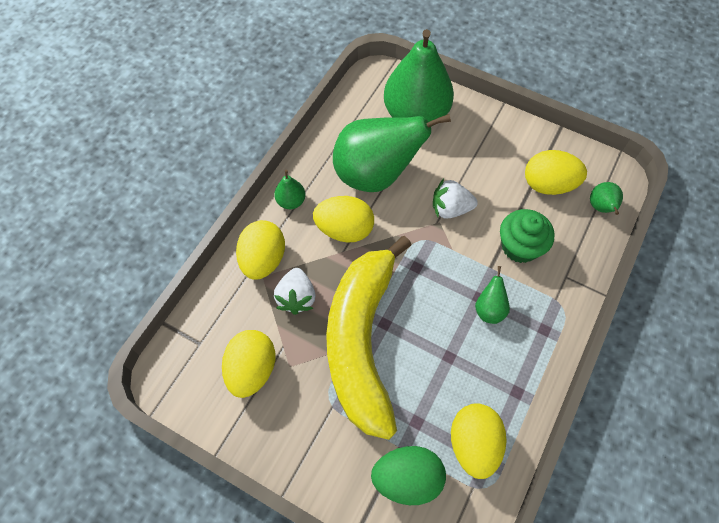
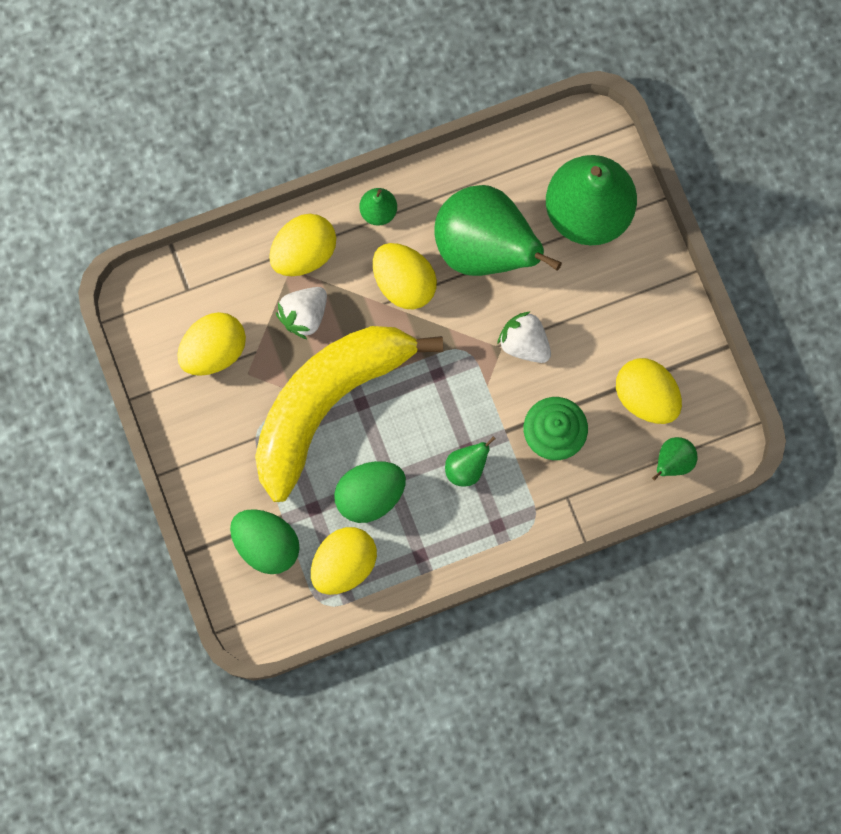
camera: 40 degrees right, 15 degrees up
(446, 379) = (370, 495): none -> green egg

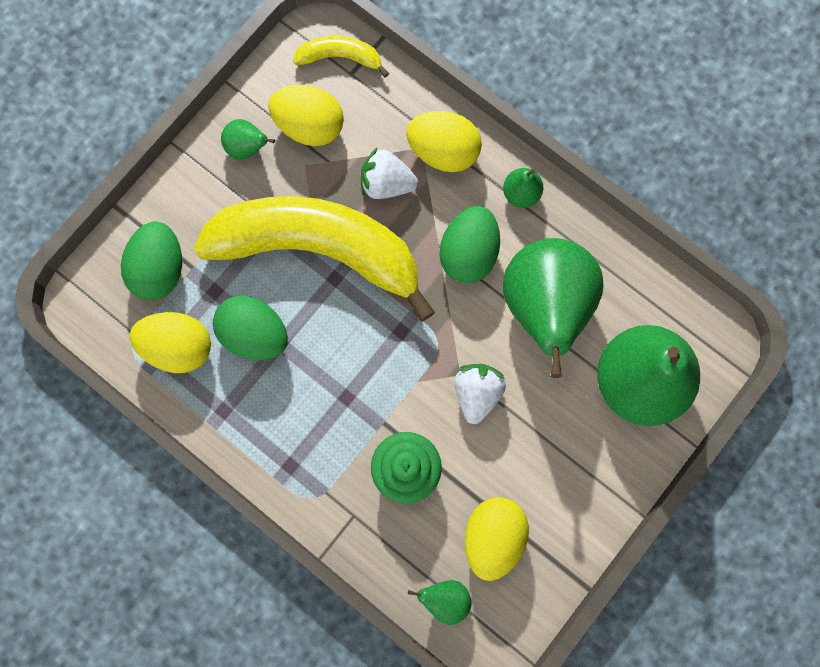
camera: 60 degrees right, 0 degrees up
(168, 290) = (340, 57): none -> yellow banana
(404, 283) = (468, 253): yellow egg -> green egg
(466, 467) = (329, 406): green pear -> green pear (247, 147)

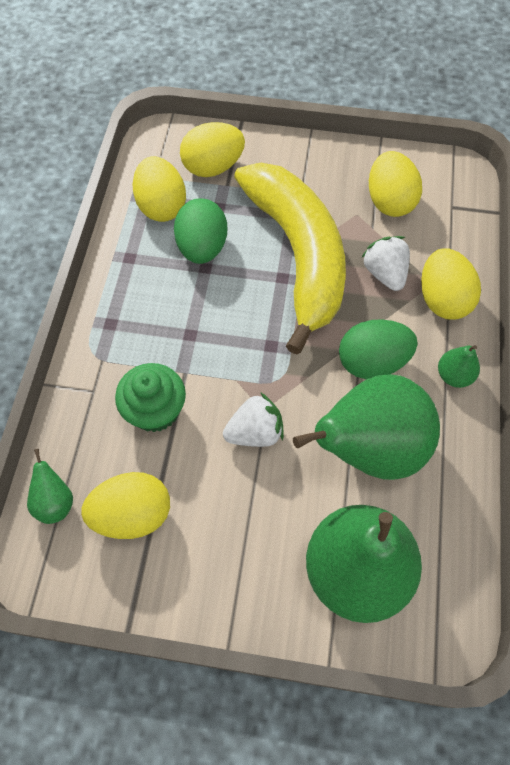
camera: 60 degrees right, 15 degrees down
(160, 269) = (213, 167): green egg -> yellow egg
(247, 147) = (342, 173): green pear -> none
(340, 57) = (458, 194): yellow banana -> none

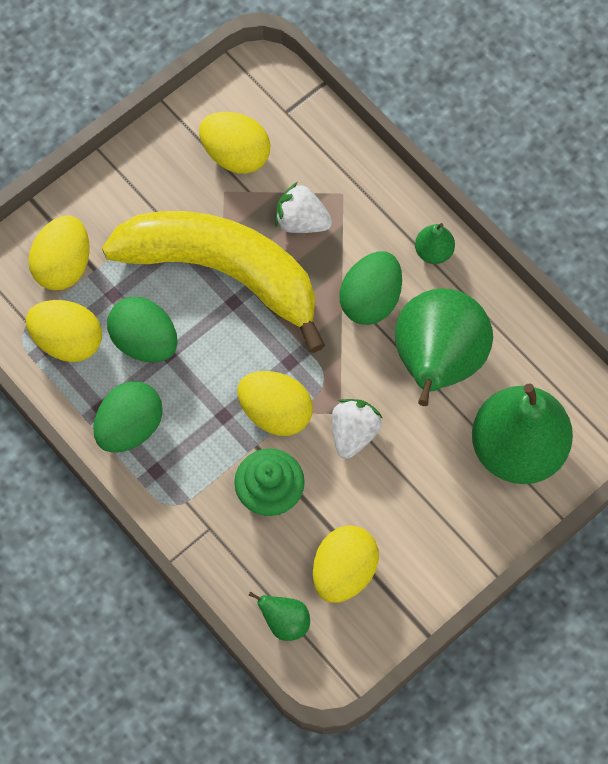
camera: 50 degrees left, 5 degrees up
(130, 284) = (130, 427): none -> green egg
(442, 299) = (363, 200): yellow egg -> yellow egg (275, 412)

